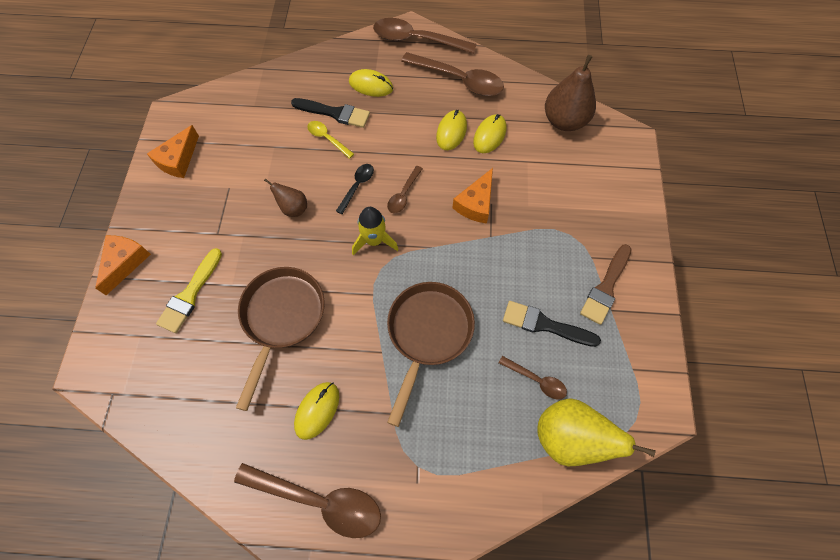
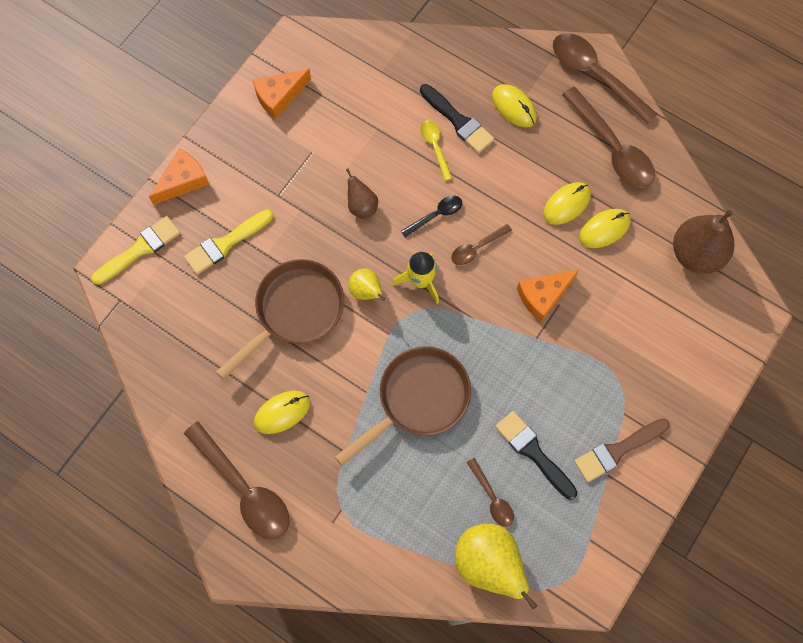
camera: 30 degrees right, 5 degrees up
(111, 339) = (140, 249): none -> yellow brush
(334, 271) = (366, 291): none -> yellow pear

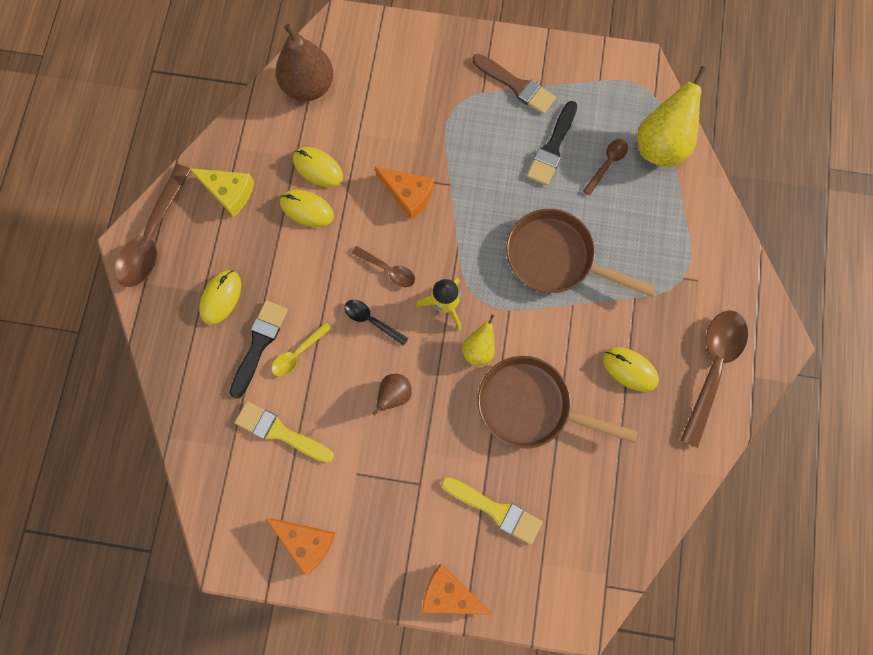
camera: 115 degrees left, 5 degrees up
(140, 249) = (544, 596): yellow brush -> yellow brush (280, 432)
(612, 147) = (229, 192): brown spoon -> yellow cheese

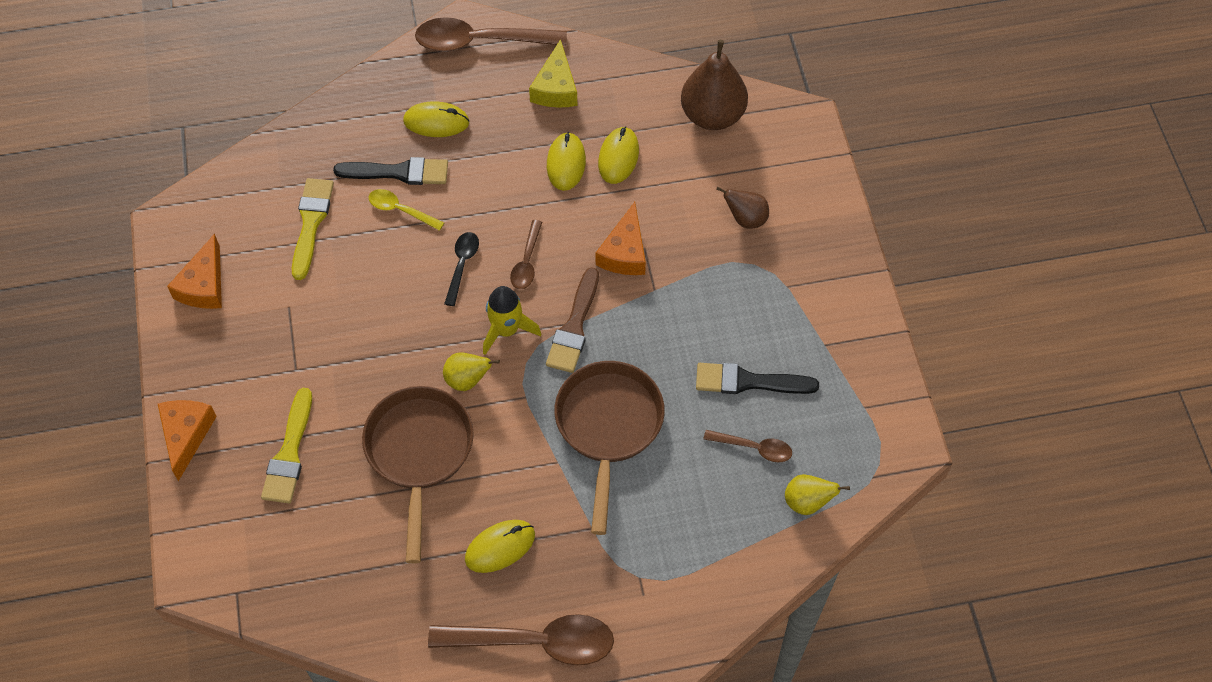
camera: 70 degrees right, 15 degrees down
(394, 394) = (386, 314): brown pear -> brown pear (746, 219)
(516, 86) = (812, 319): brown brush -> brown brush (574, 326)
(629, 369) = (500, 547): yellow mouse -> yellow mouse turned 45 degrees clockwise
(660, 145) = (807, 502): yellow pear -> yellow pear, size x0.53

